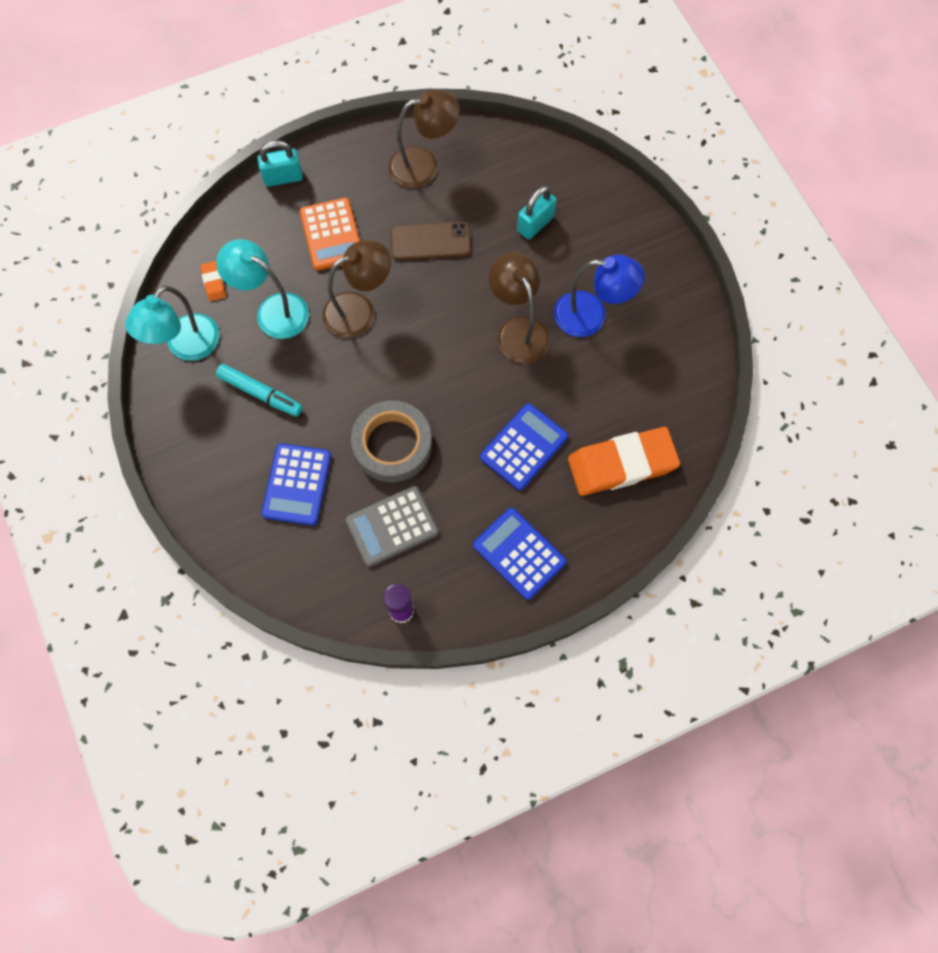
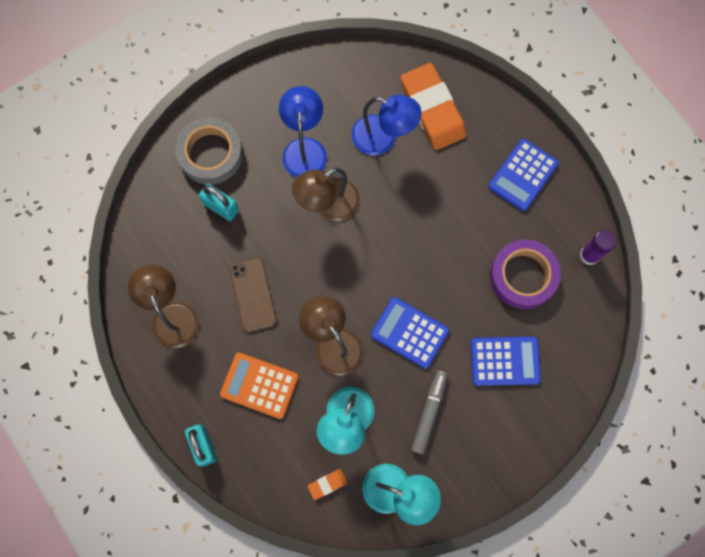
camera: 100 degrees left, 5 degrees up
(260, 393) = (429, 412): turquoise marker -> grey marker
(331, 235) = (259, 385): orange calculator -> orange calculator turned 135 degrees counterclockwise
(392, 445) = (453, 289): grey tape -> grey tape (210, 154)
(392, 526) = (523, 276): grey calculator -> purple tape
(524, 447) = (433, 185): blue calculator -> blue calculator (409, 332)
(591, 401) = (383, 138): none -> blue lamp

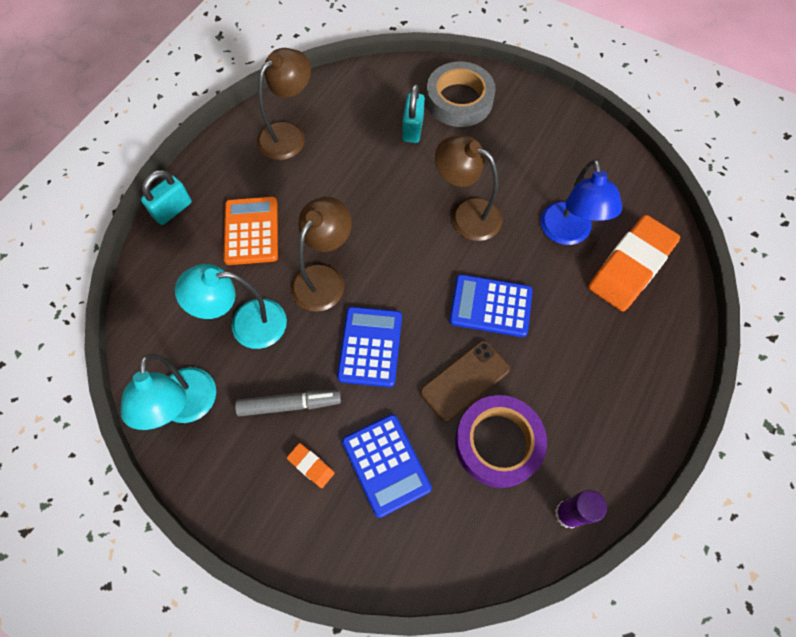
camera: 65 degrees right, 10 degrees down
(253, 294) = (340, 188): brown phone -> brown phone (465, 380)
(304, 149) = (512, 170): blue lamp -> none
(327, 484) = (172, 334): orange eraser -> orange eraser (311, 466)
(522, 175) = (618, 392): blue calculator -> blue calculator (490, 306)

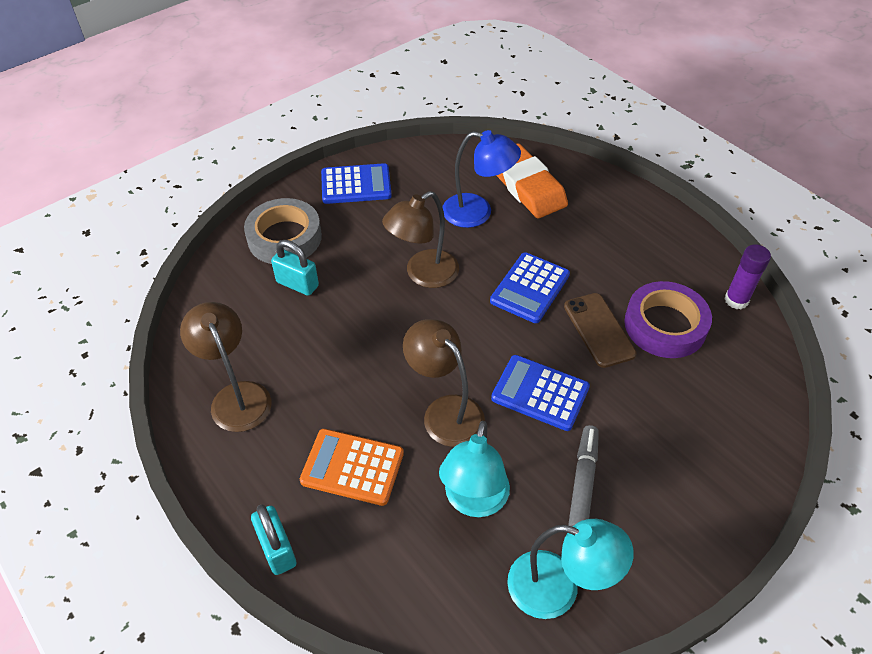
camera: 70 degrees left, 15 degrees down
(311, 466) = (654, 479): orange eraser -> none
(386, 465) = (667, 415): blue calculator -> blue calculator (356, 185)

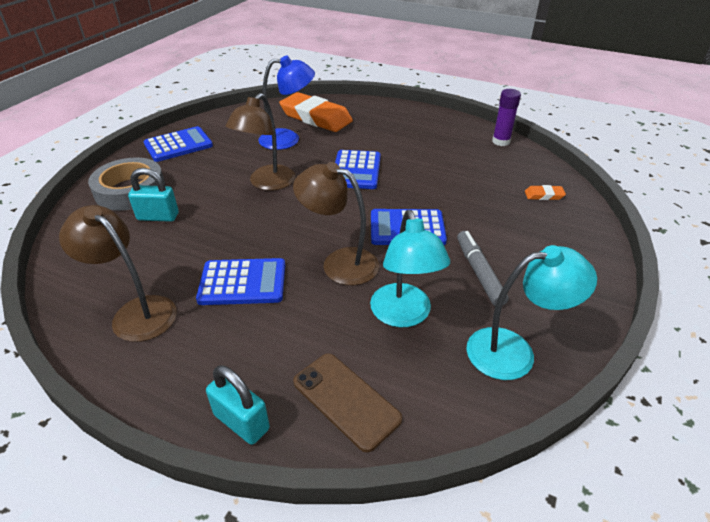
camera: 25 degrees left, 10 degrees down
(341, 399) = (242, 282): none -> blue calculator
(352, 467) = (281, 328): orange calculator -> none
(599, 330) = (423, 180): brown phone -> brown phone (346, 400)
(665, 325) = (466, 166): purple tape -> none
(732, 405) = (544, 195): none -> orange eraser

